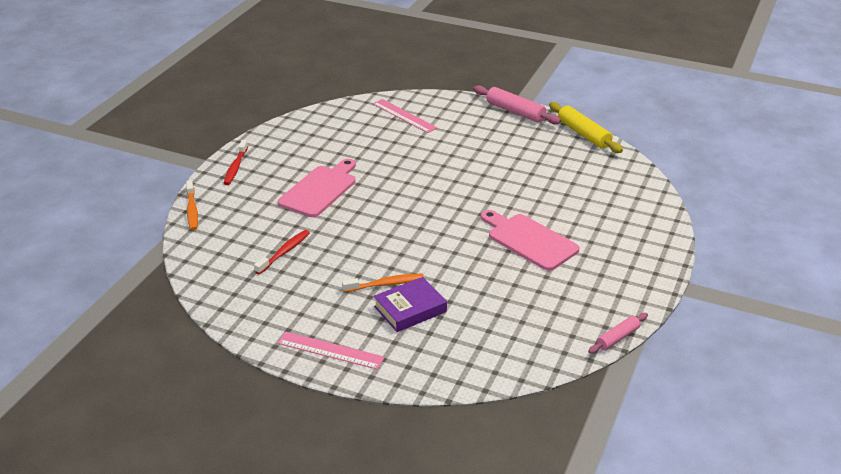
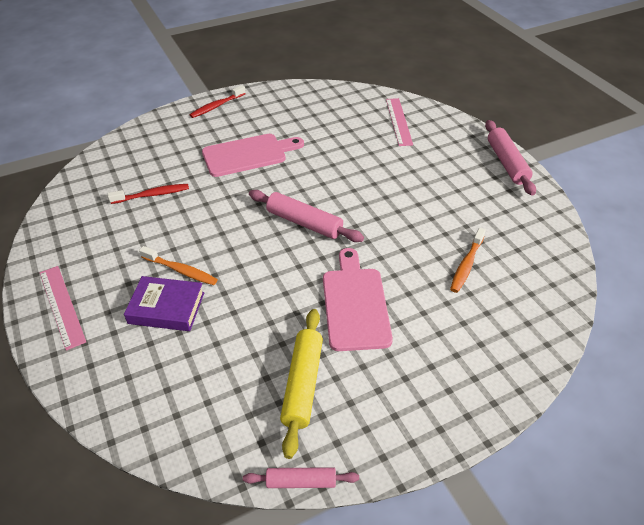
camera: 40 degrees right, 10 degrees up
(192, 210) = (144, 126): orange toothbrush -> orange toothbrush (466, 265)
(430, 213) = (304, 223): none -> pink rolling pin
(583, 134) = (551, 219): yellow rolling pin -> yellow rolling pin (303, 384)

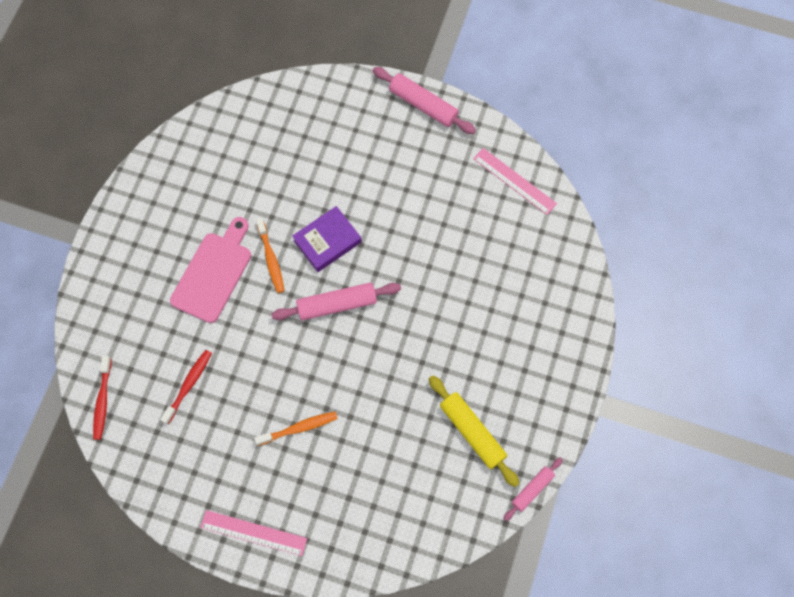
camera: 45 degrees left, 25 degrees up
(166, 308) = (327, 464): purple book -> purple book (327, 241)
(217, 106) = (114, 239): red toothbrush -> red toothbrush (102, 401)
(355, 304) = (443, 343): pink cutting board -> none
(399, 121) = (295, 123): pink ruler -> pink ruler (514, 181)
(466, 265) = (482, 242): orange toothbrush -> orange toothbrush (271, 259)

